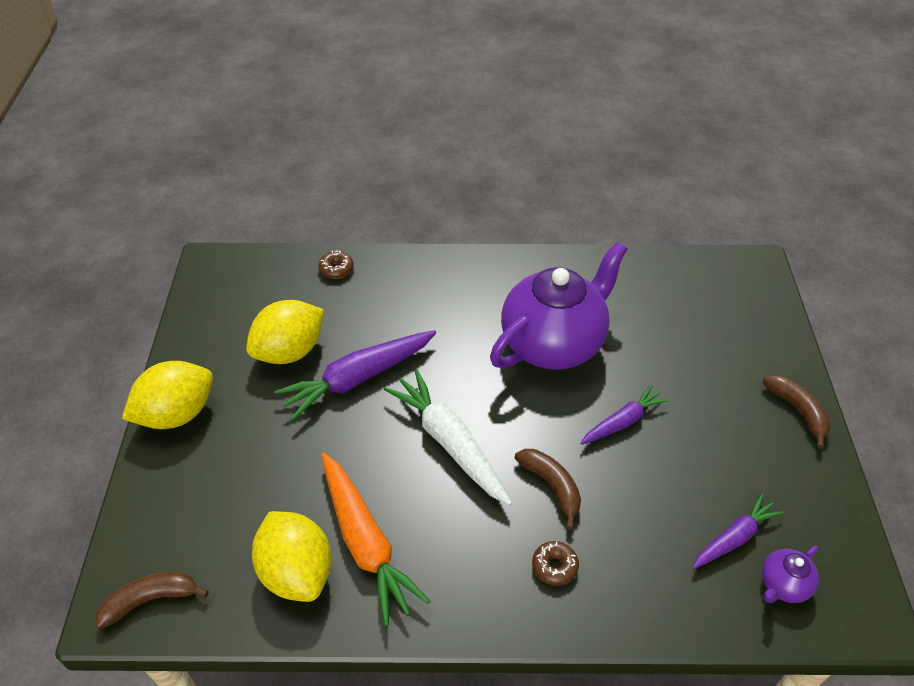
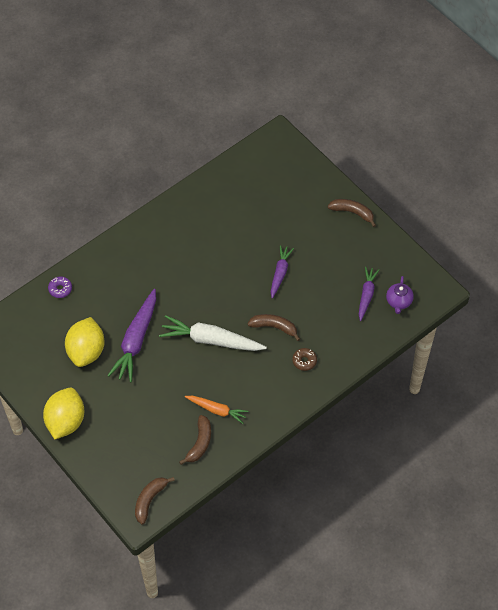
camera: 40 degrees left, 10 degrees up
(297, 571) = (199, 443): yellow lemon -> brown banana
(336, 269) = (60, 289): brown donut -> purple donut
(366, 542) = (217, 410): orange carrot -> orange carrot, size x0.59
(553, 343) = (214, 254): purple teapot -> none

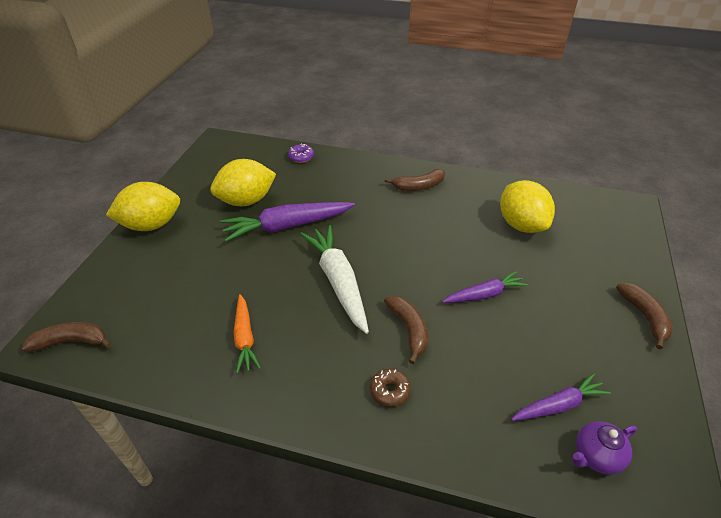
camera: 55 degrees right, 15 degrees down
(199, 443) = (184, 346): brown banana -> brown banana (418, 186)
(244, 210) = (521, 225): none -> yellow lemon

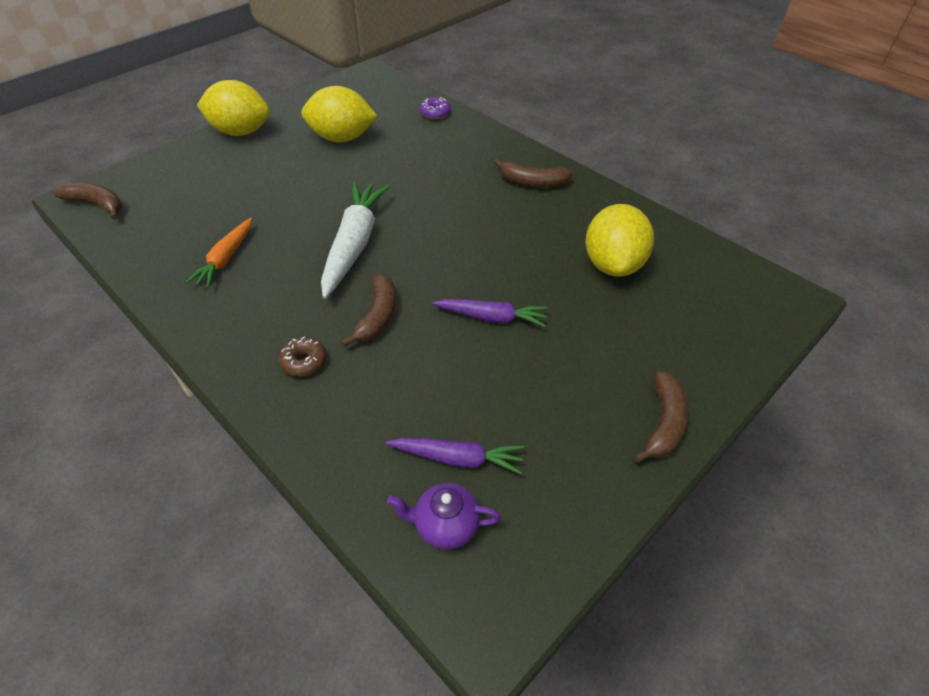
camera: 30 degrees right, 5 degrees up
(287, 226) = (356, 175): purple carrot -> none

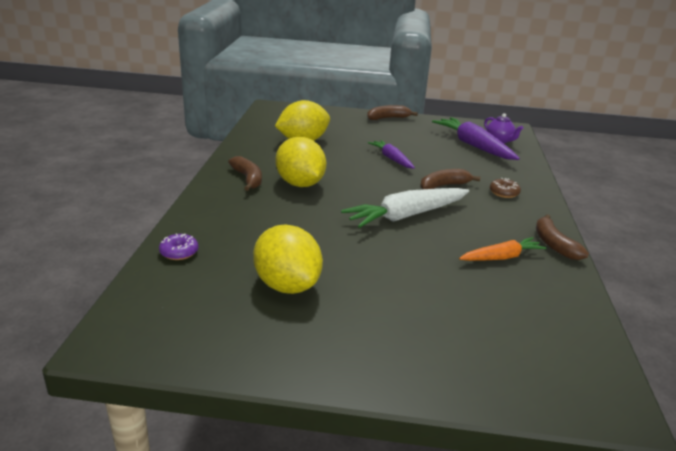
camera: 130 degrees left, 20 degrees down
(97, 205) = (591, 378): brown banana -> brown banana (554, 244)
(241, 132) = (360, 366): yellow lemon -> yellow lemon (300, 184)
(458, 458) = (473, 146): purple carrot -> purple carrot, size x1.68

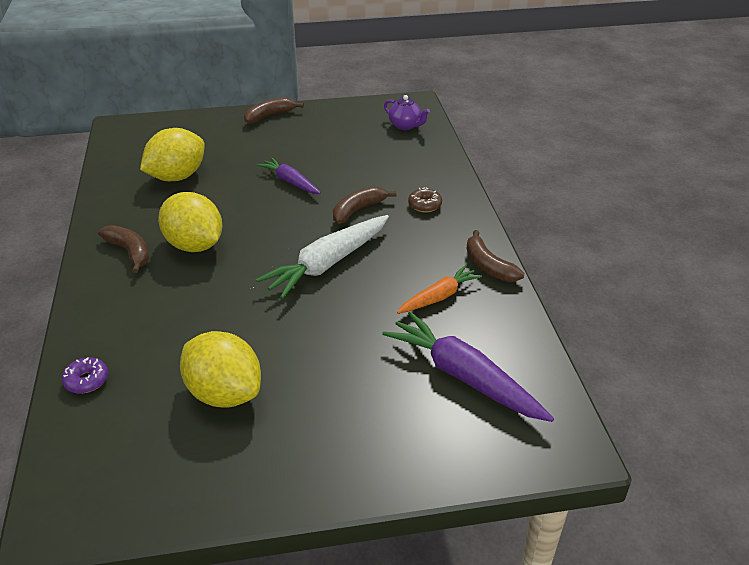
camera: 15 degrees left, 10 degrees up
(473, 146) = (378, 140): purple carrot -> purple carrot (463, 376)

